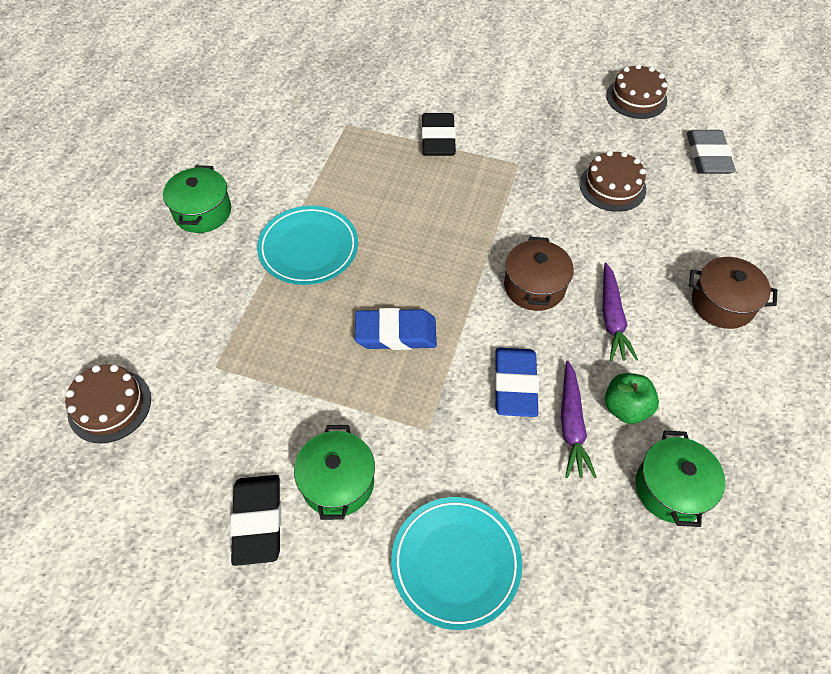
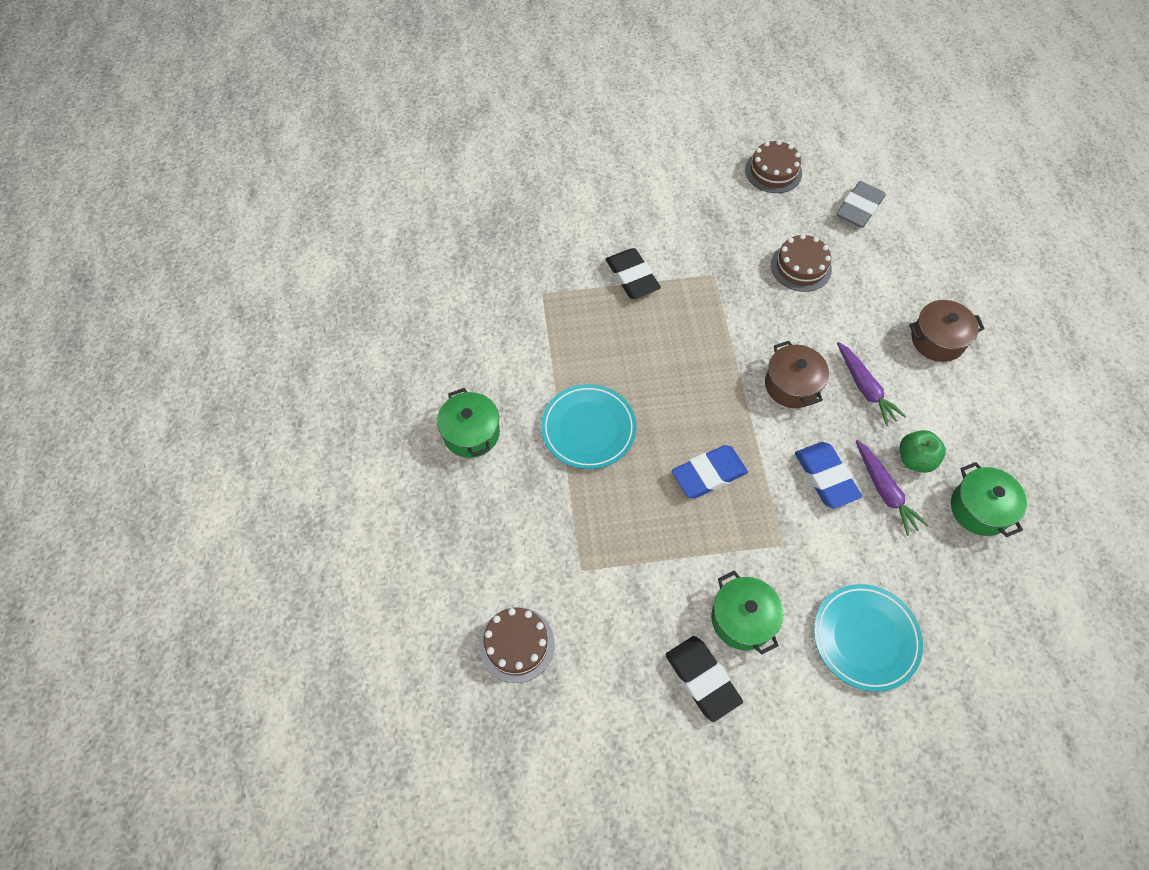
camera: 25 degrees left, 5 degrees up
(708, 156) = (859, 208): grey eraser -> grey eraser turned 60 degrees clockwise

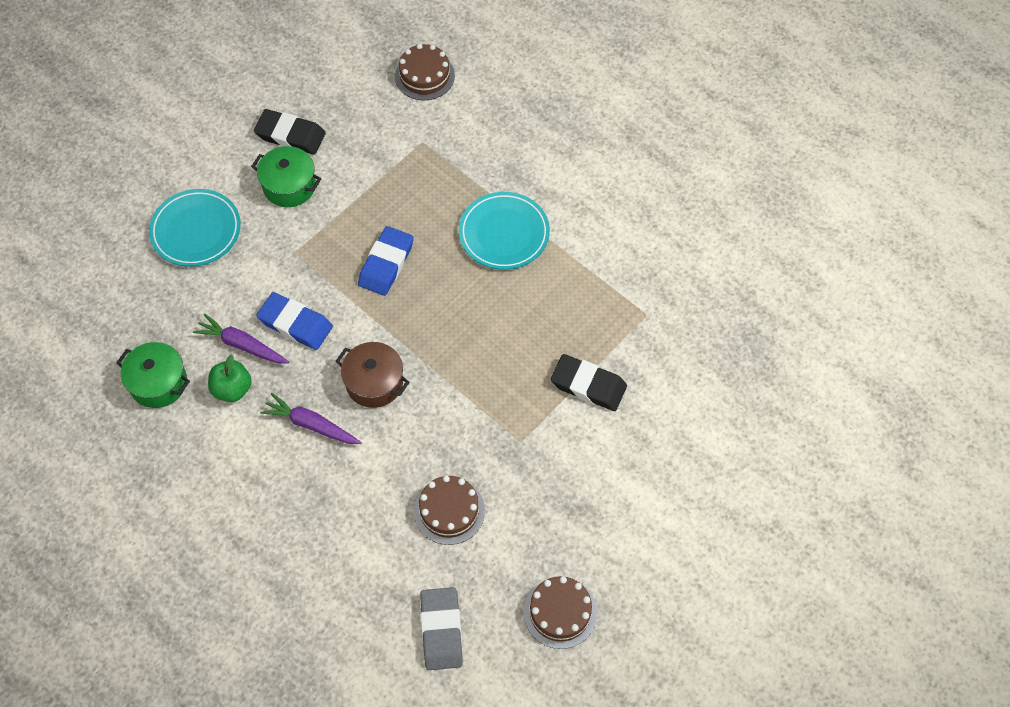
camera: 140 degrees right, 0 degrees up
(471, 433) = (584, 171): green pot -> none
(937, 340) = (274, 522): brown pot -> none

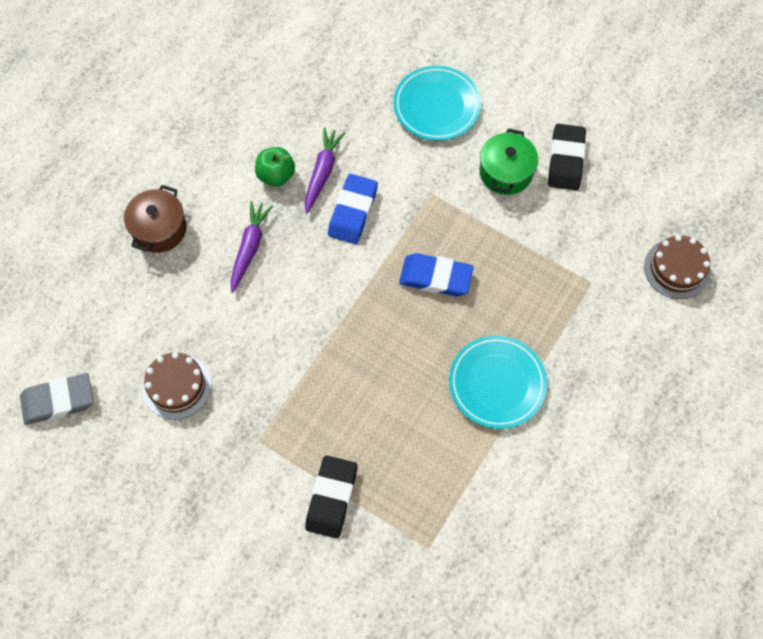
camera: 80 degrees right, 5 degrees up
(158, 383) = (273, 116): green pot -> none
(374, 383) = (302, 293): brown pot -> brown pot (159, 229)
(560, 612) = (83, 506): brown cake -> none

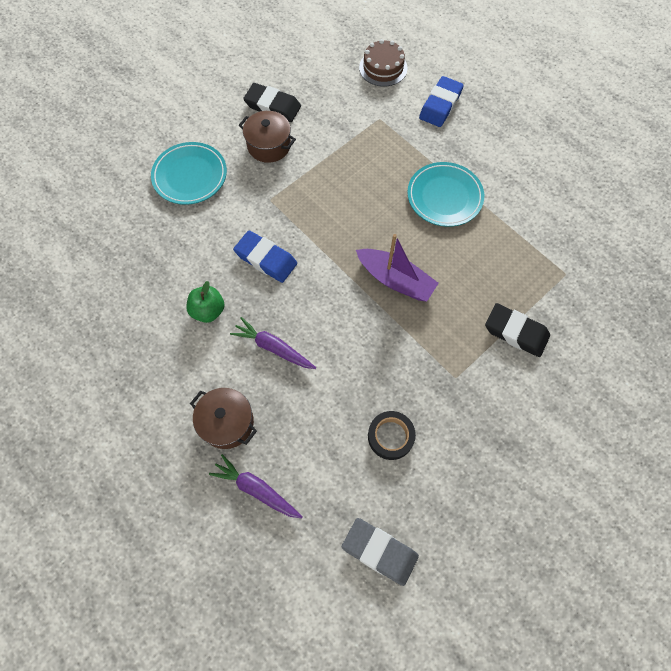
camera: 75 degrees left, 0 degrees up
(58, 401) = (379, 551): grey eraser -> grey eraser turned 60 degrees counterclockwise
(177, 386) = (390, 436): brown cake -> black tape
(322, 172) = (220, 273): purple carrot -> purple carrot (256, 489)
(364, 351) = (395, 280): none -> purple boat
(435, 277) = (345, 214): blue eraser -> blue eraser (440, 105)
(506, 172) = (269, 145): green pot -> brown pot

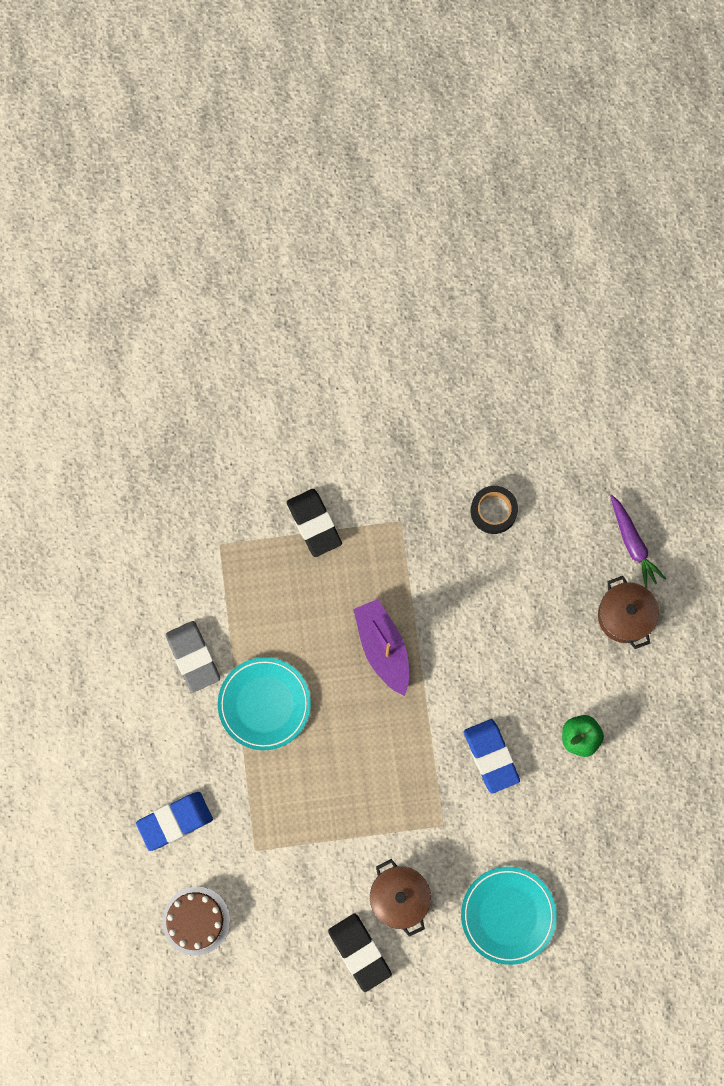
camera: 145 degrees left, 10 degrees up
(273, 347) = (541, 658): purple carrot -> none
(379, 551) = (565, 433): grey eraser -> grey eraser (193, 657)

